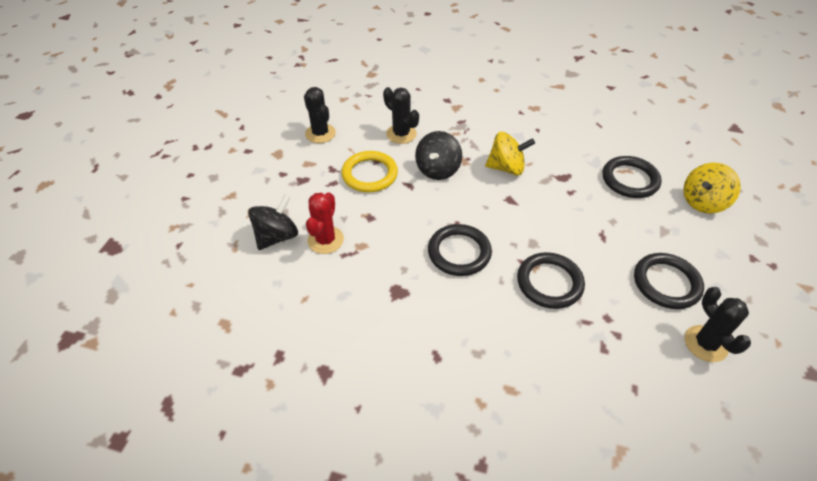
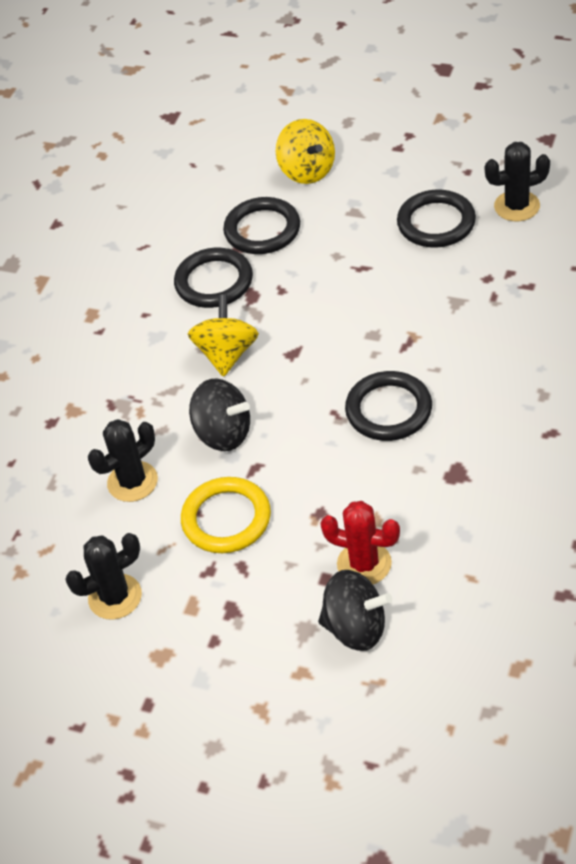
camera: 80 degrees left, 0 degrees up
(277, 236) = (356, 628): black spinning top -> black spinning top turned 150 degrees clockwise
(549, 283) = (438, 323): black ring -> black ring (214, 282)

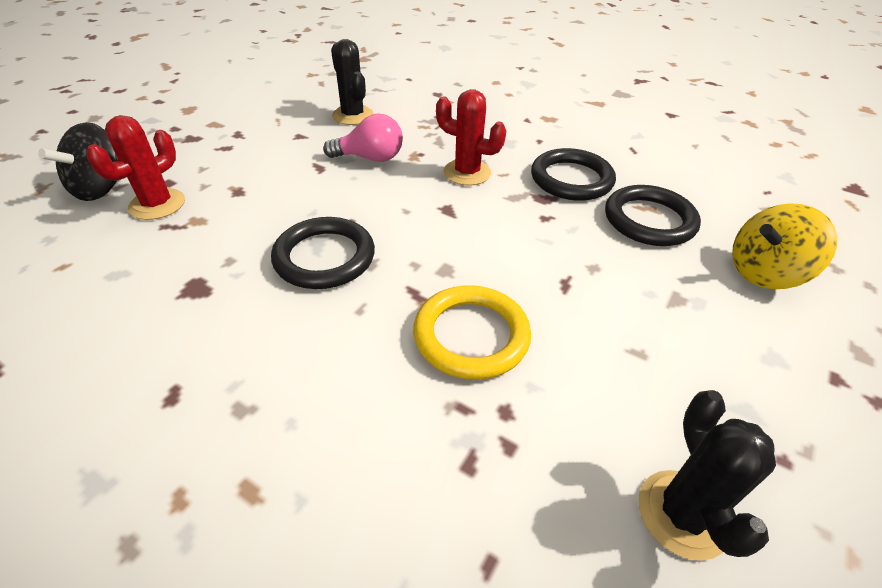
camera: 95 degrees right, 5 degrees down
(115, 597) = (255, 99): black cactus -> none
(223, 433) = (370, 158): black spinning top -> pink light bulb
(226, 519) = (278, 147): yellow ring -> yellow ring (471, 335)
(227, 354) = (467, 173): yellow spinning top -> red cactus
(436, 223) = (646, 380): black ring -> none

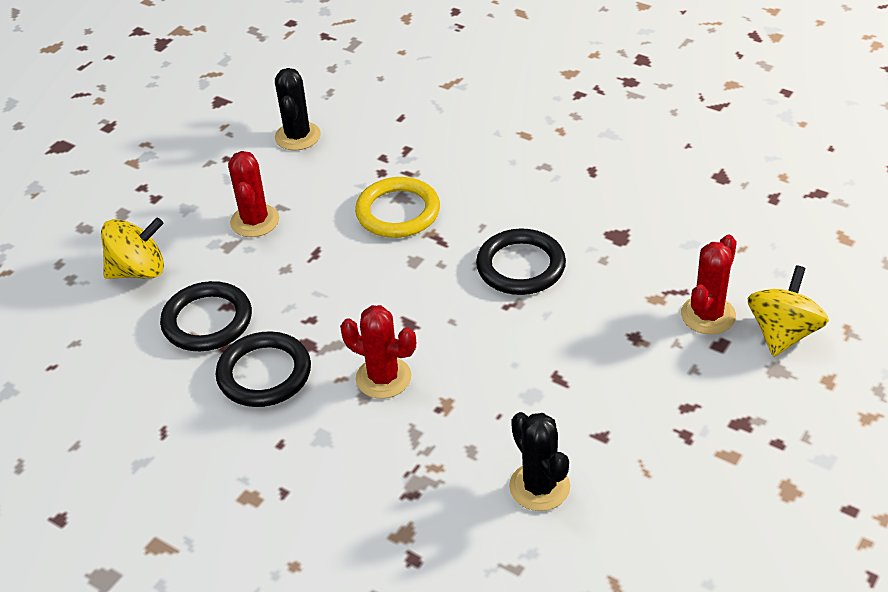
camera: 175 degrees left, 0 degrees up
(102, 188) = (783, 333): black spinning top -> yellow spinning top
(370, 158) = (499, 397): pink light bulb -> none
(664, 331) = (255, 221): none -> red cactus

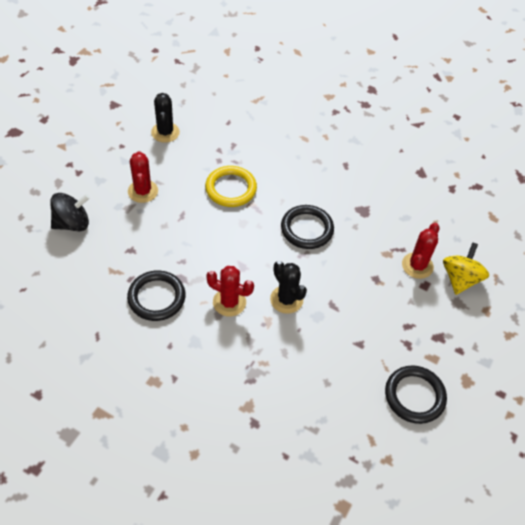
camera: 10 degrees left, 10 degrees up
(138, 270) = (72, 223): yellow spinning top -> black spinning top
(207, 321) = (118, 260): black ring -> black ring (414, 396)
(539, 487) = (325, 376): black cactus -> black cactus (286, 299)

